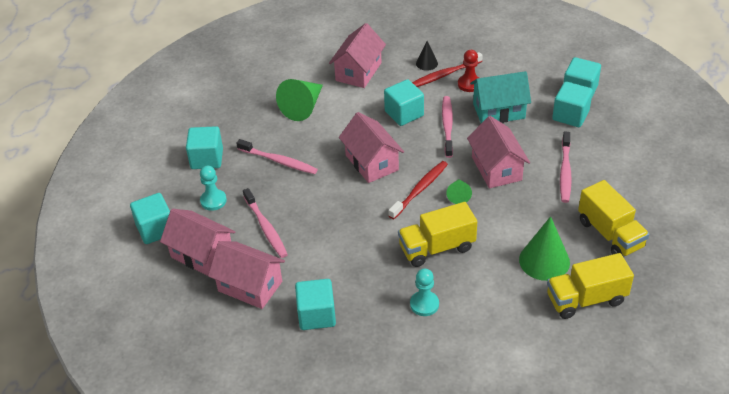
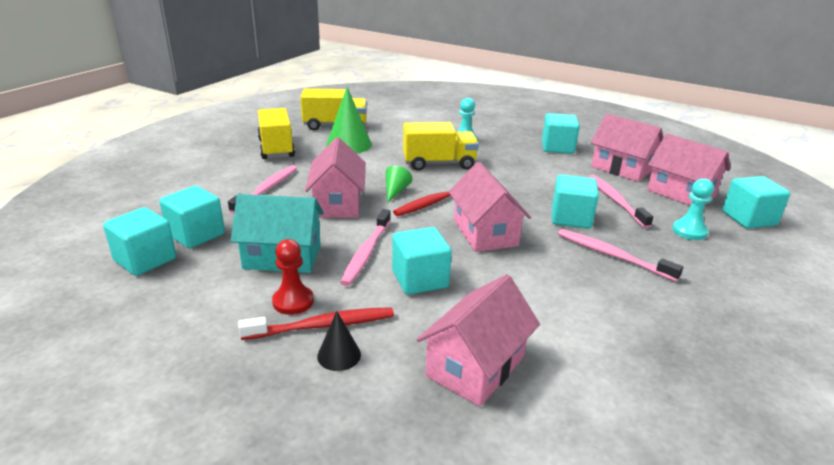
camera: 170 degrees left, 15 degrees down
(207, 159) = (722, 276): turquoise cube -> turquoise cube (571, 218)
(303, 107) = (583, 321): green cone -> none

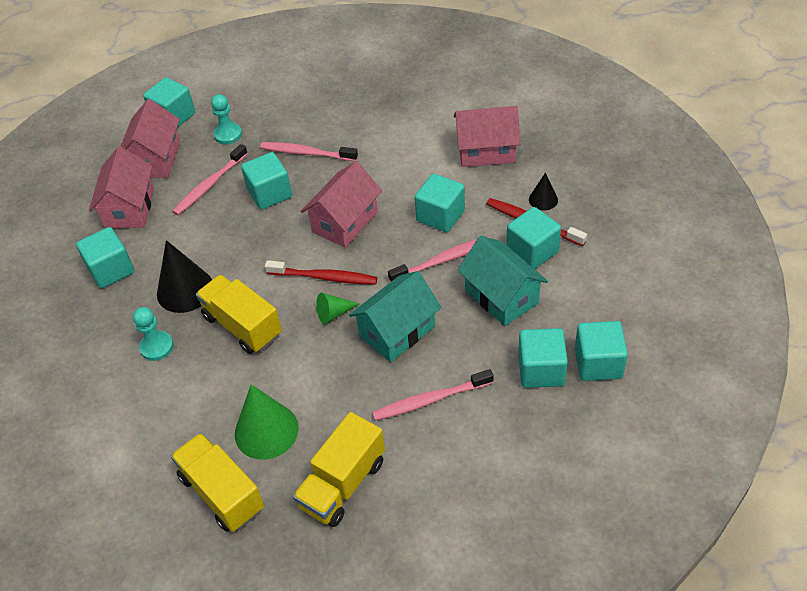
camera: 125 degrees left, 20 degrees up
(293, 301) = (532, 251): red pawn -> turquoise cube
(338, 203) = (397, 331): pink house -> turquoise house
(502, 159) = (185, 290): none -> black cone
(612, 255) = (307, 153): pink toothbrush -> pink toothbrush turned 105 degrees clockwise

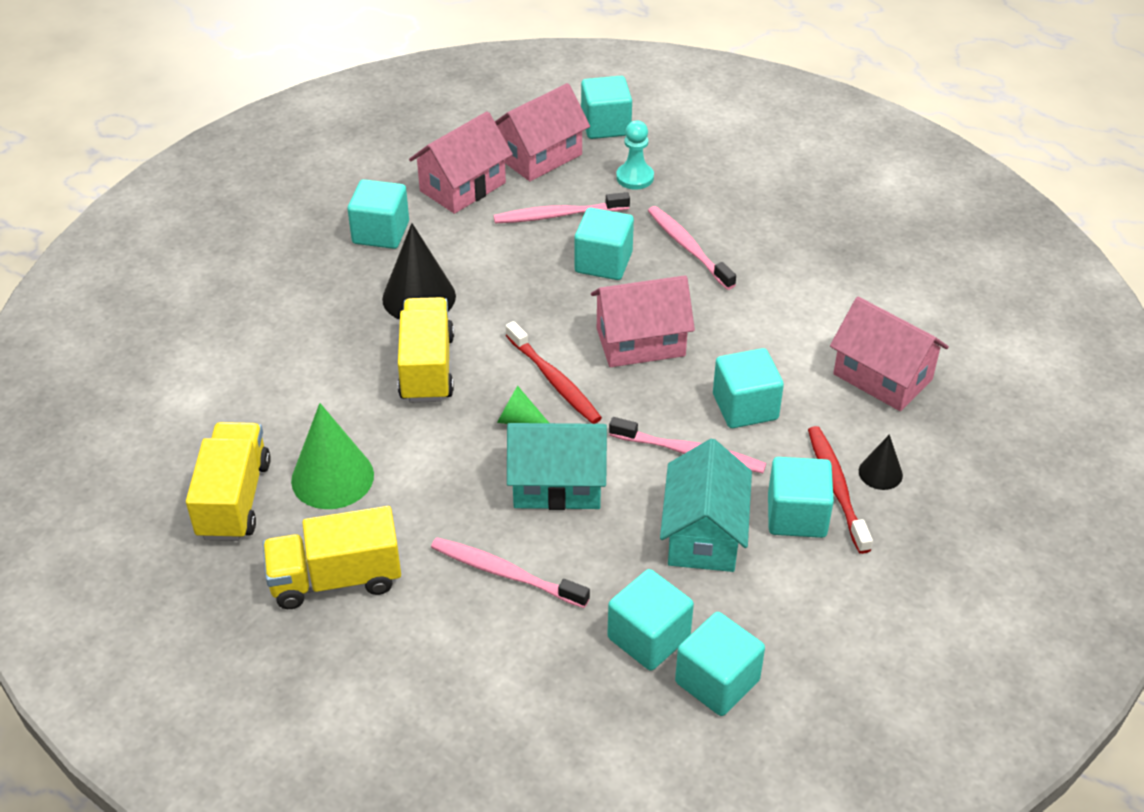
camera: 40 degrees right, 5 degrees down
(157, 347) = (335, 330): turquoise pawn -> none

